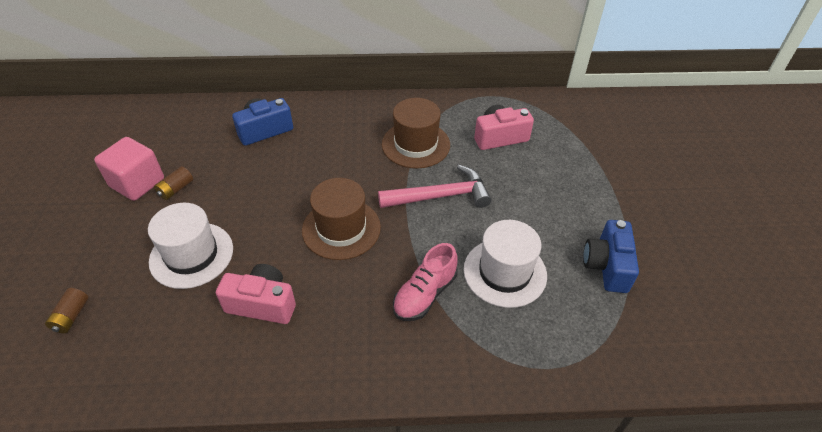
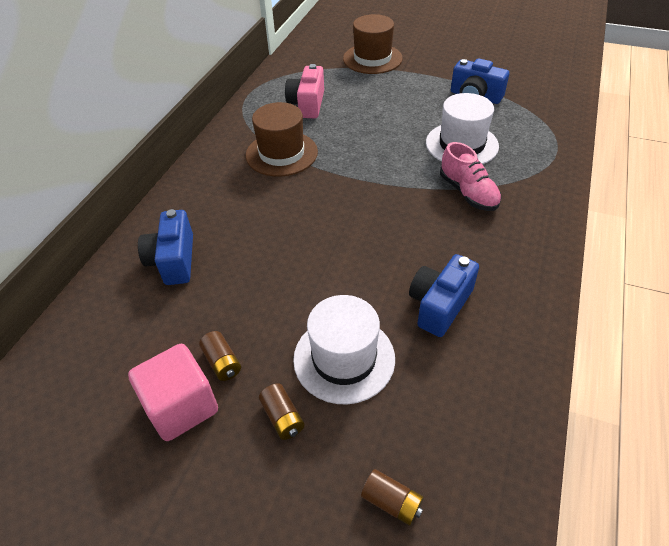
camera: 65 degrees left, 0 degrees up
(134, 236) = (282, 417): none -> brown battery
(262, 304) = (439, 305): pink camera -> blue camera
(341, 229) = (366, 228): brown hat -> brown hat (372, 59)
(440, 196) = (359, 156): pink hammer -> none

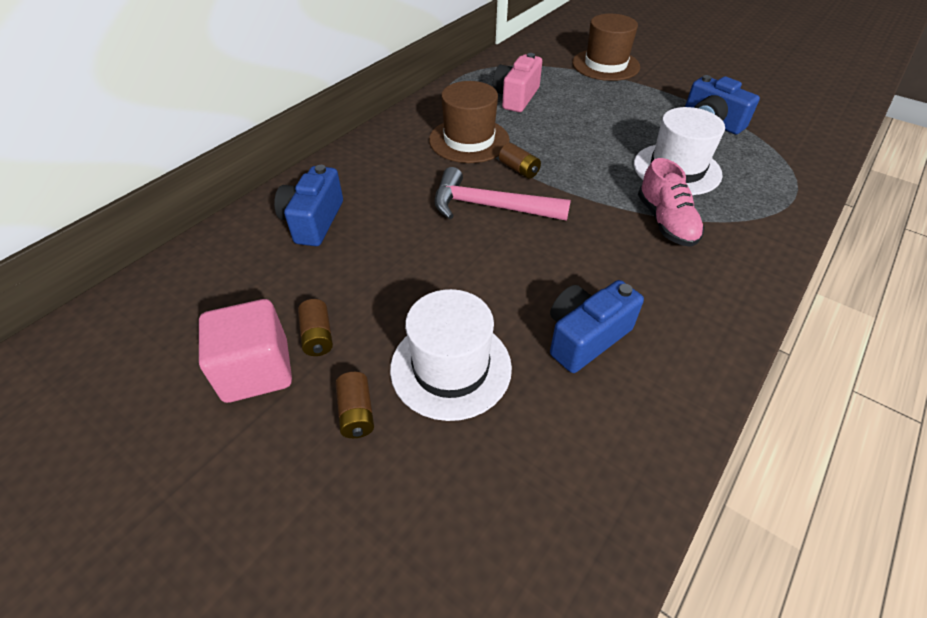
camera: 15 degrees right, 0 degrees up
(323, 211) = (490, 206): none -> pink hammer
(392, 502) = (441, 548): brown battery -> brown battery (519, 169)

